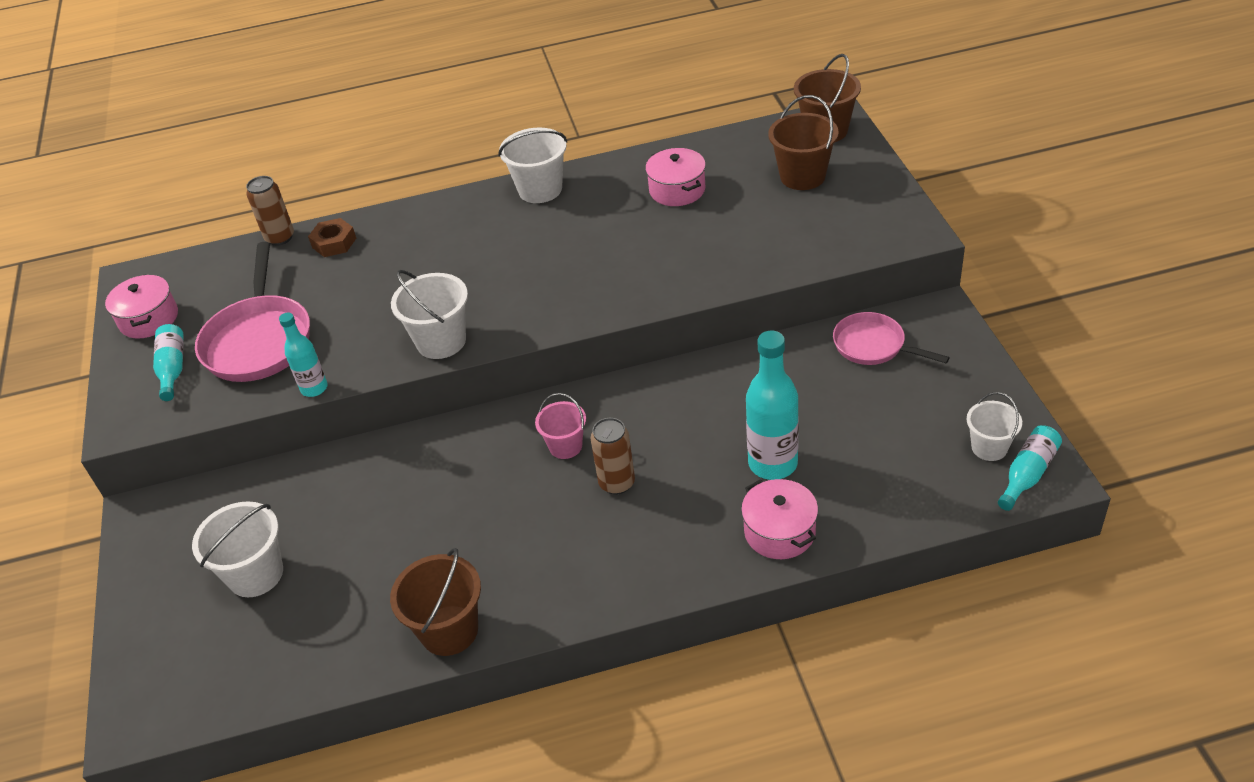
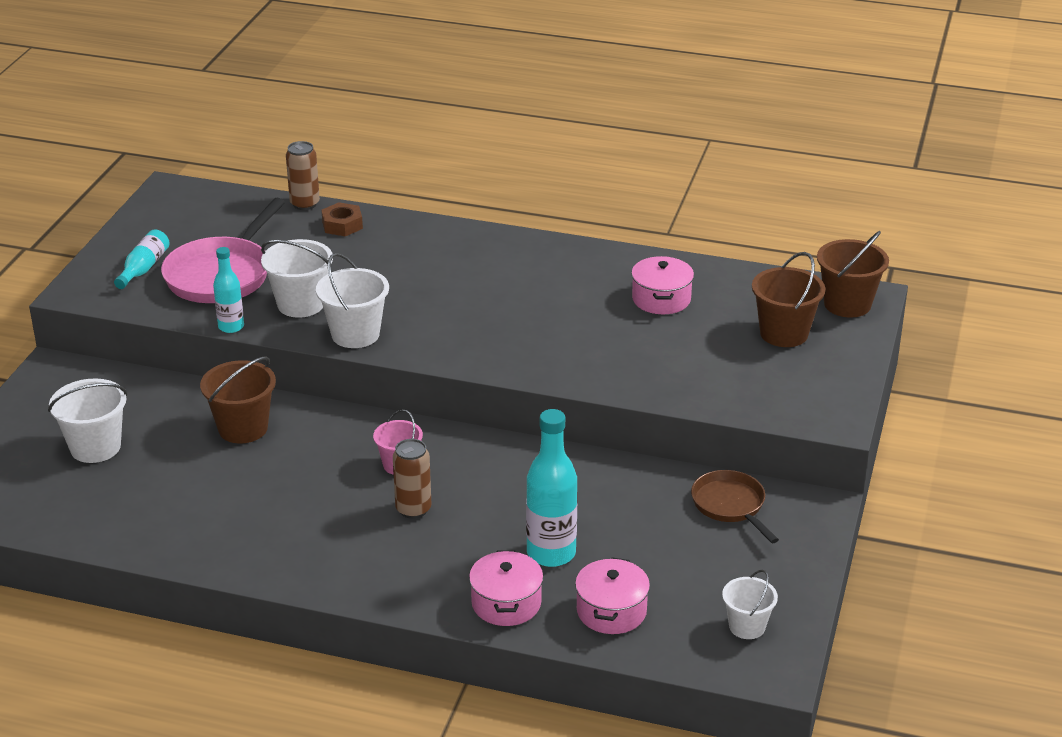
camera: 25 degrees right, 10 degrees down
(149, 319) = (157, 225): pink pot -> pink pot (611, 611)
(449, 630) = (195, 549): brown bucket -> brown bucket (243, 428)
(540, 190) = (545, 251): white bucket -> white bucket (301, 304)
(873, 346) = (730, 505): pink pan -> brown pan
(1027, 474) = (758, 661): turquoise bottle -> none

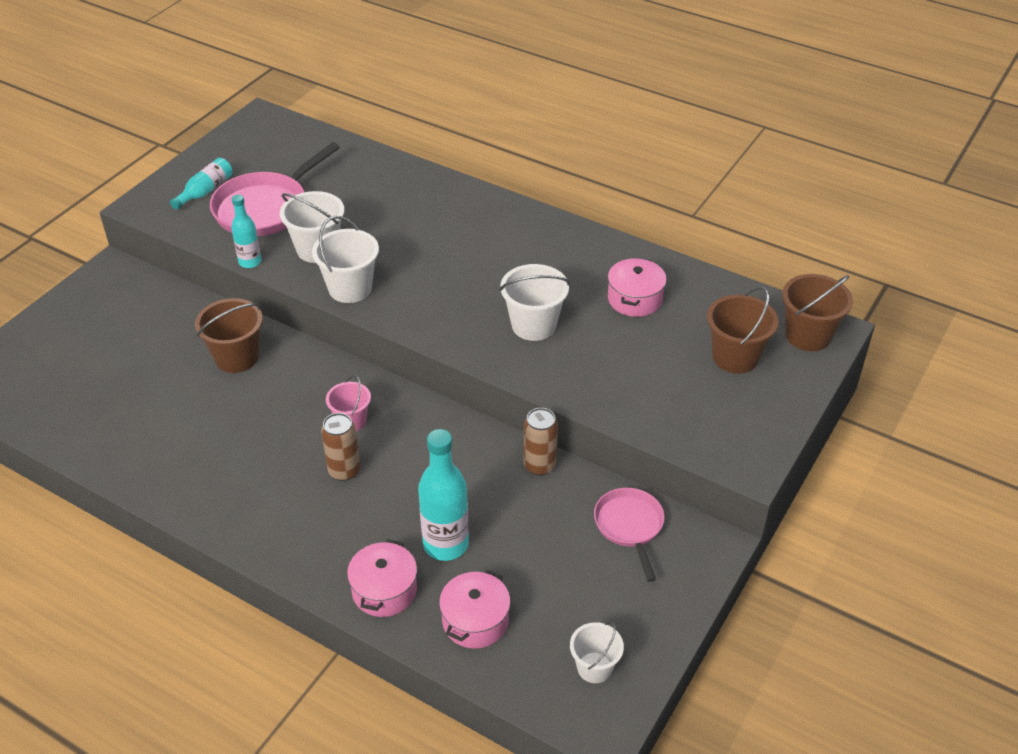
camera: 15 degrees right, 10 degrees up
(95, 447) = (110, 353): white bucket -> white bucket (533, 325)
(305, 204) = (364, 149): brown can -> brown can (539, 465)
(342, 225) = (386, 175): brown nut -> none
(730, 505) = (629, 526): brown pan -> pink pan

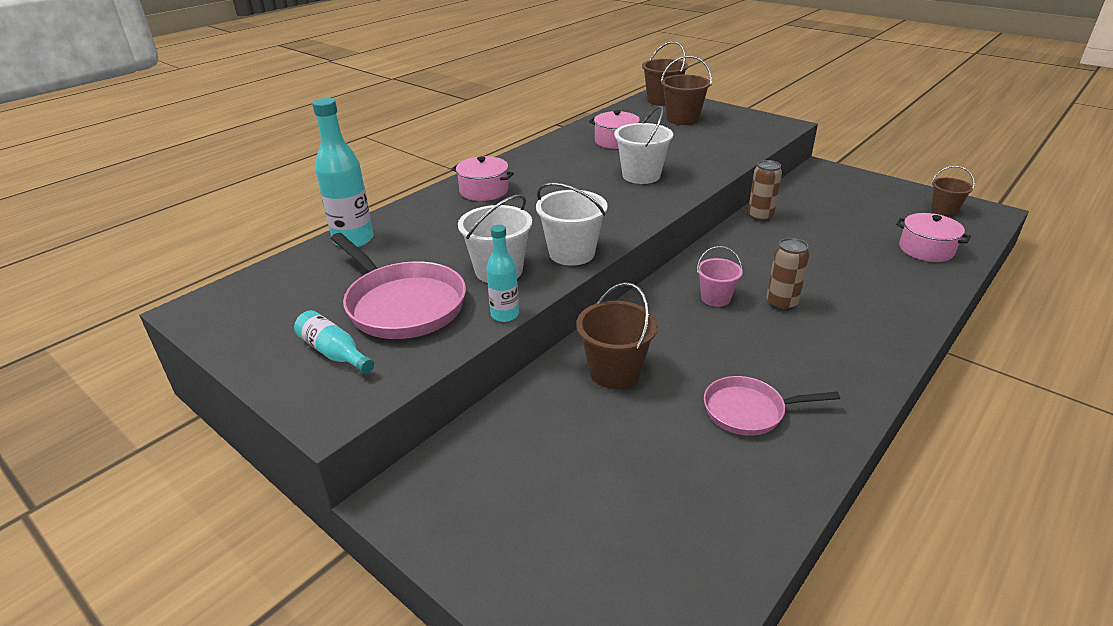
camera: 80 degrees left, 10 degrees down
(384, 590) = (915, 287): pink pot -> pink pot (484, 191)
(446, 544) = (854, 258): turquoise bottle -> turquoise bottle (353, 240)
(594, 667) = (943, 211): white bucket -> brown bucket
(629, 526) = (813, 190): pink pan -> pink pan (749, 411)

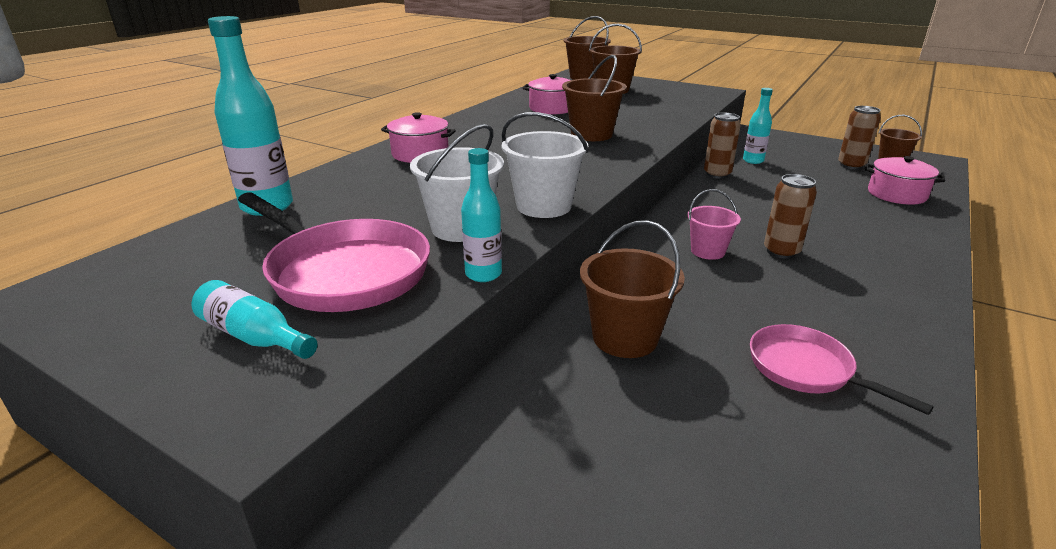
camera: 10 degrees left, 5 degrees down
(641, 175) = (591, 134): white bucket -> brown bucket
(749, 411) = (806, 369): pink pan -> pink pan turned 60 degrees clockwise
(803, 202) = (753, 161): none -> turquoise bottle
(899, 213) = (851, 165): none -> brown can

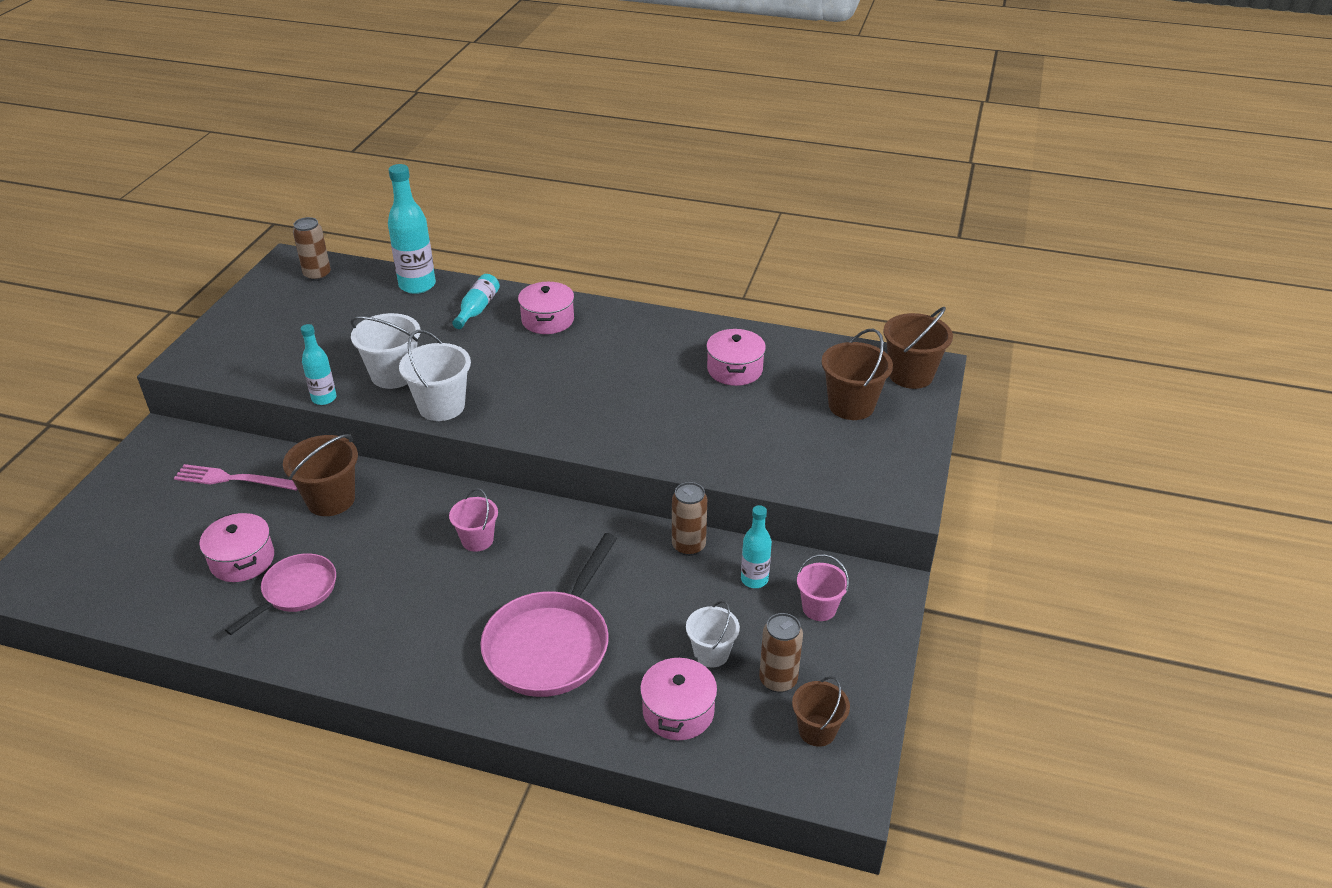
camera: 75 degrees right, 10 degrees up
(254, 336) = (251, 338): turquoise bottle -> turquoise bottle (477, 309)
(344, 272) = (323, 345): pink pan -> pink pan (551, 644)
(551, 432) = (233, 479): none -> pink fork
(591, 134) = (644, 410): brown bucket -> none
(748, 420) = (242, 560): none -> pink pot
(778, 149) = (819, 608): none -> pink bucket
(781, 252) = (486, 590): brown can -> brown can (317, 275)
(833, 179) = (711, 653): none -> white bucket

